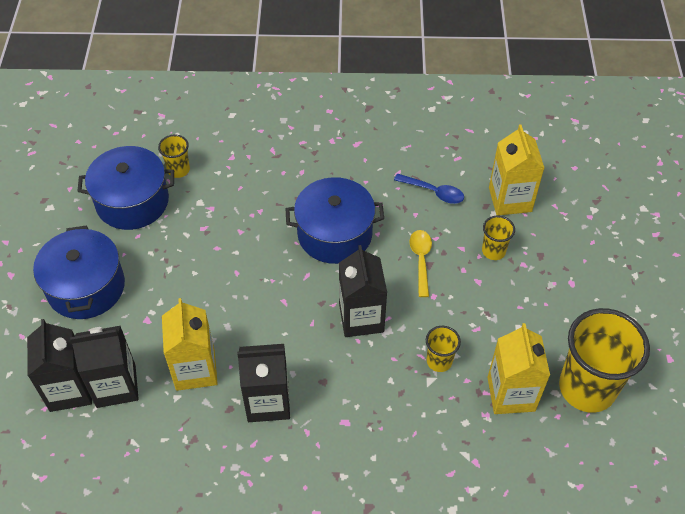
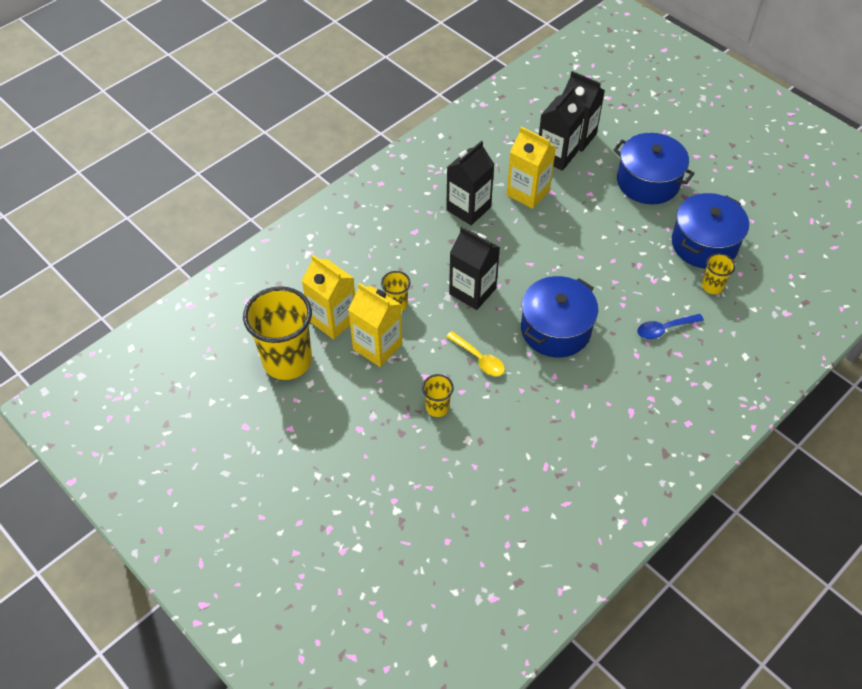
camera: 135 degrees right, 0 degrees up
(434, 192) = (528, 419): blue spoon -> blue spoon (664, 329)
(510, 199) = (468, 462): yellow carton -> yellow carton (377, 346)

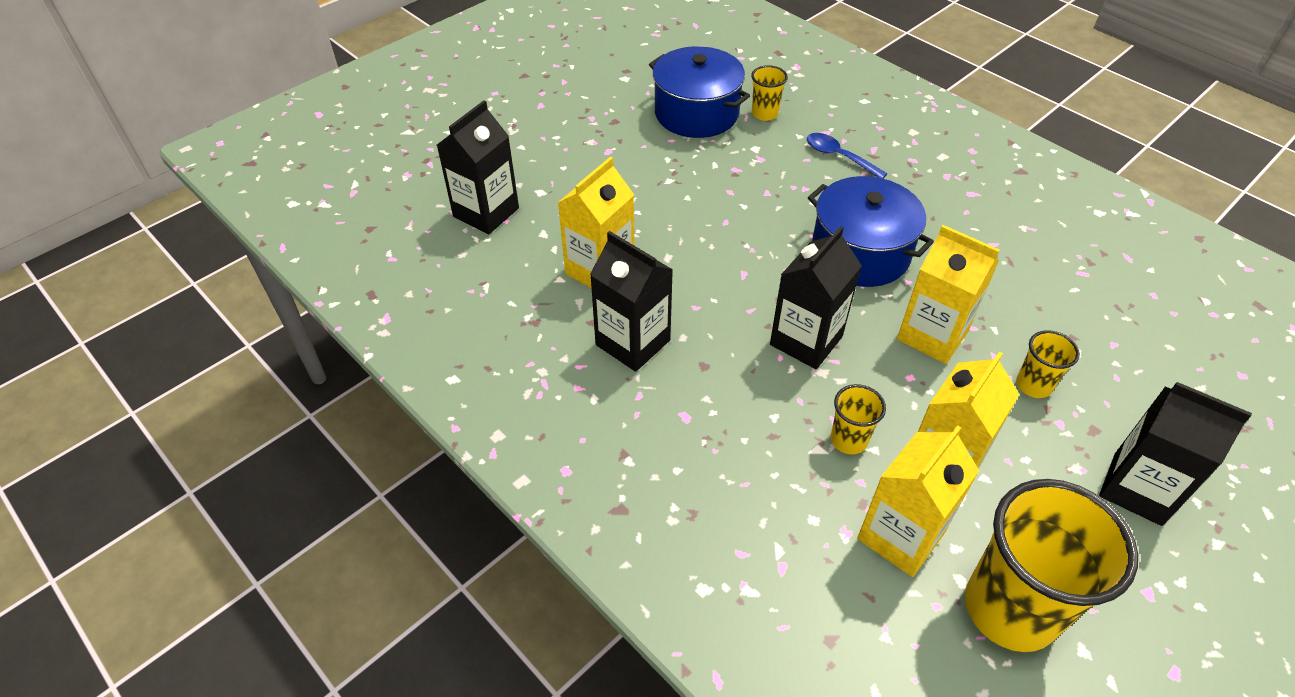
camera: 90 degrees left, 5 degrees down
(479, 359) = (932, 335): yellow spoon -> yellow carton
(556, 155) = (523, 235): black carton -> black carton (1137, 489)
(648, 182) = (586, 150): blue pot -> none
(664, 329) = (838, 156): blue spoon -> blue spoon turned 150 degrees clockwise

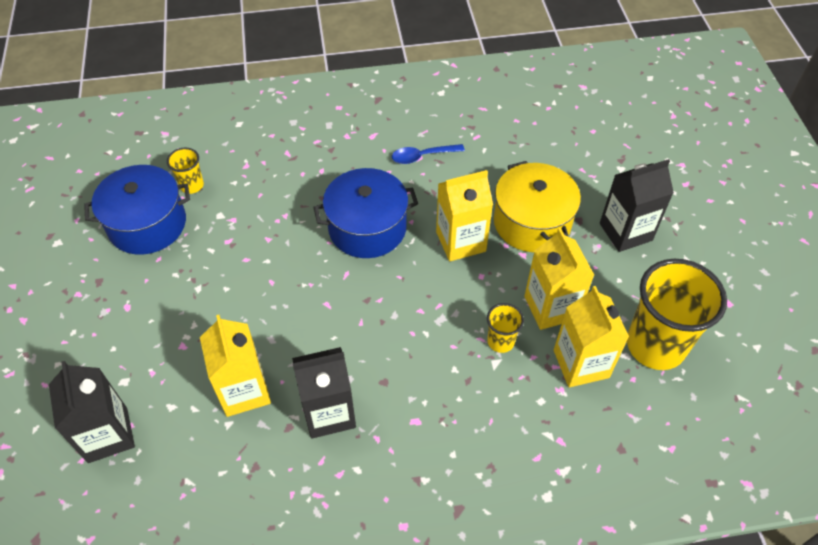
camera: 55 degrees left, 5 degrees up
(806, 340) = (411, 309): black carton -> none
(838, 156) = (275, 176): blue spoon -> blue spoon (422, 156)
(1033, 385) = (532, 222): yellow cup -> yellow pot

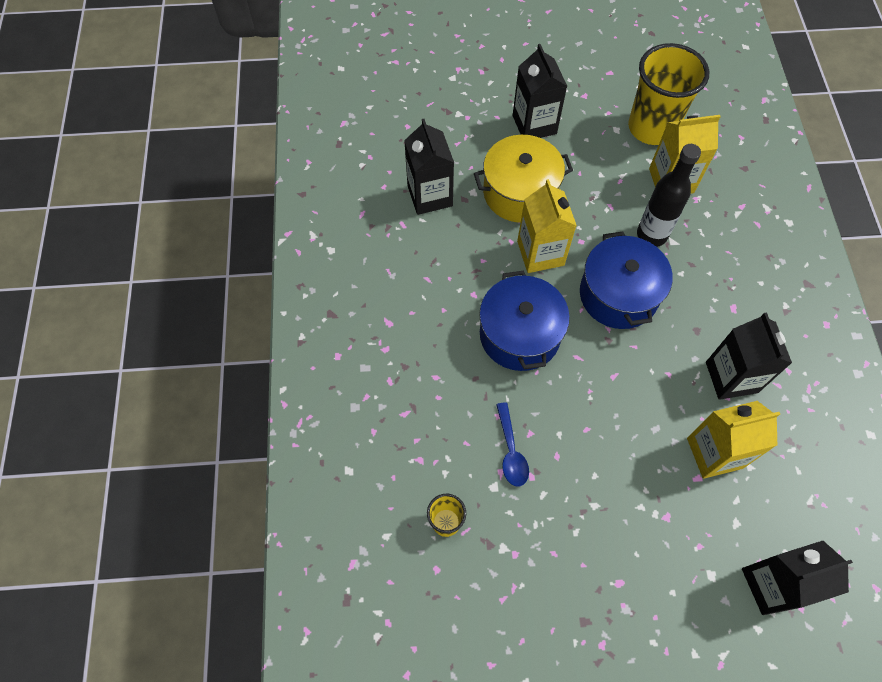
camera: 85 degrees left, 10 degrees up
(147, 224) = (503, 571): blue pot -> blue pot (618, 294)
(422, 156) = (425, 276): blue spoon -> blue spoon (511, 451)
(500, 341) = (651, 235): yellow cup -> black bottle
(512, 153) = (430, 196): none -> black carton
(551, 307) = (616, 192): yellow carton -> none

